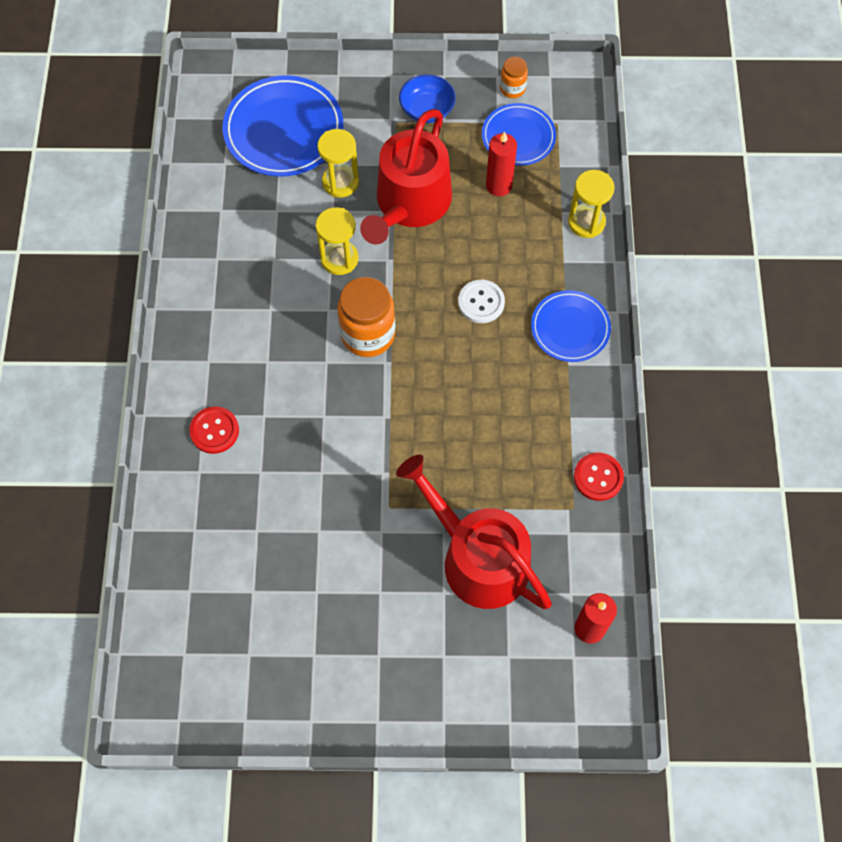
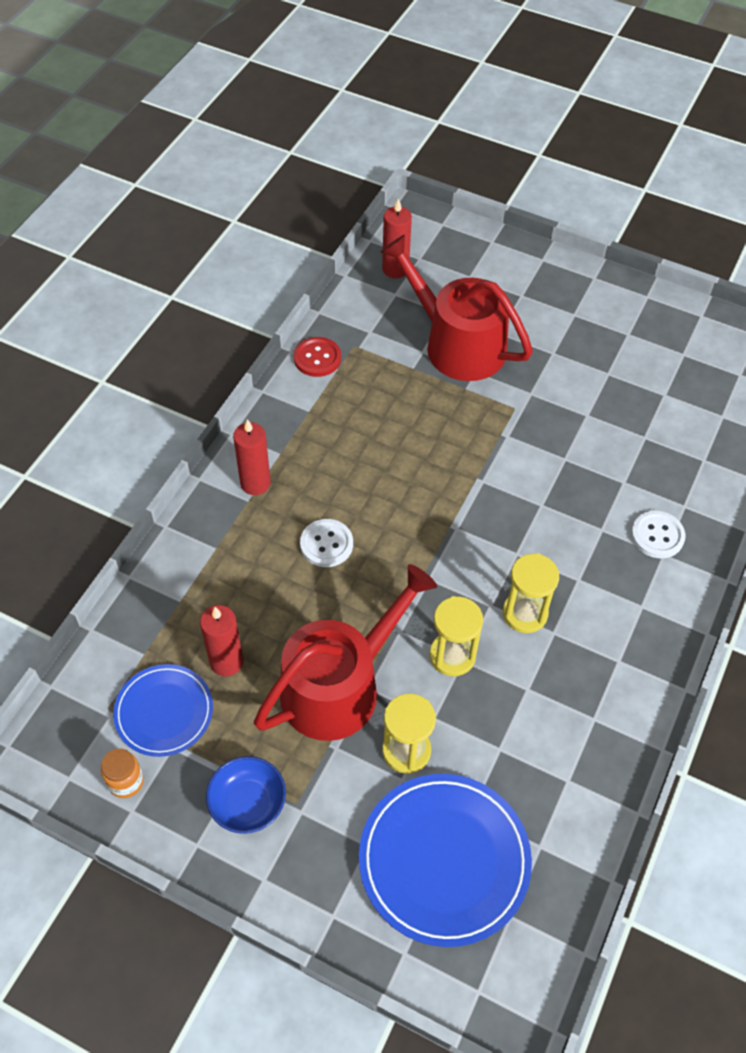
camera: 155 degrees left, 10 degrees down
(214, 431) = (657, 536): red button -> white button
(368, 334) = (460, 562): orange jar -> none
(477, 558) = (457, 344): red watering can -> red watering can turned 150 degrees clockwise
(570, 328) = (255, 483): blue plate -> red candle
(586, 222) = (162, 578): yellow hourglass -> yellow hourglass (525, 613)

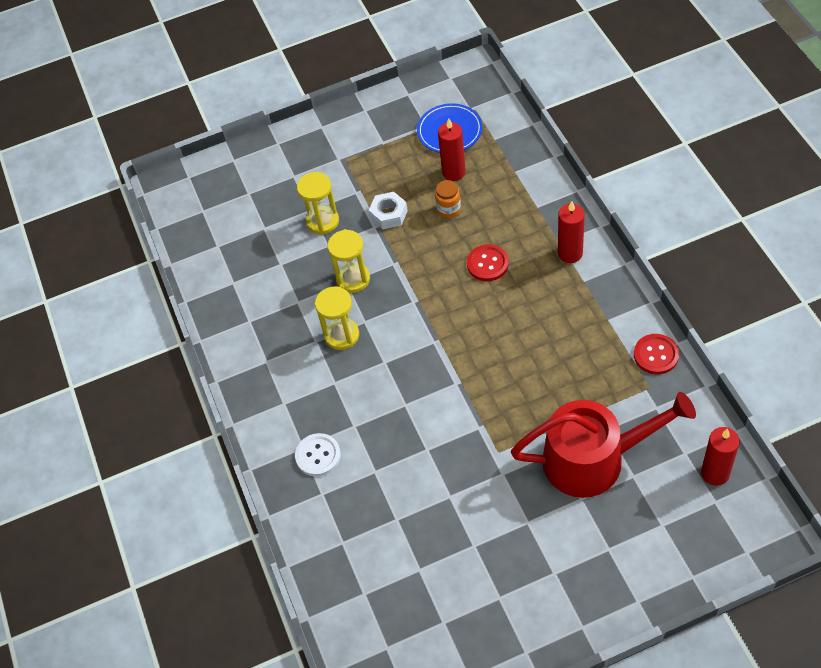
camera: 140 degrees right, 0 degrees up
(126, 782) = (425, 98): orange jar -> orange jar (449, 209)
(248, 803) = (364, 140): blue bowl -> none
(326, 544) = (487, 264): white button -> red button
(339, 686) = (388, 214): red watering can -> white nut
(444, 860) = (254, 201): blue plate -> none

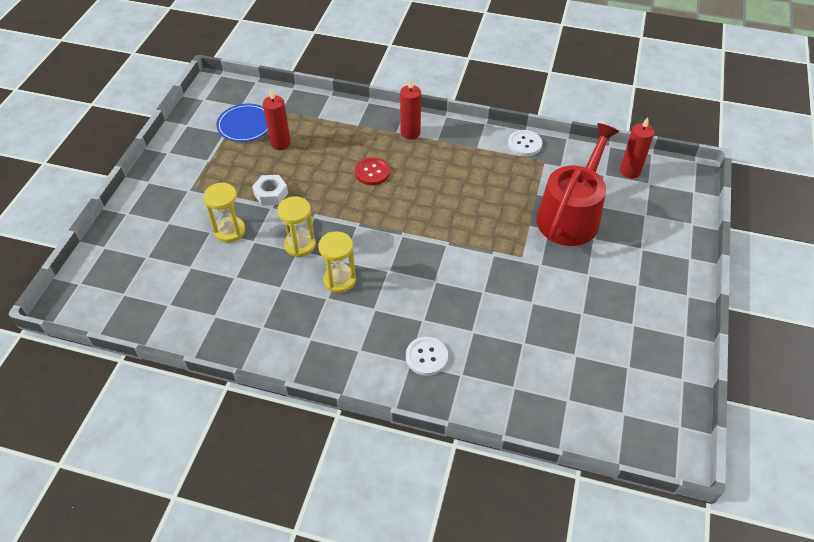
camera: 60 degrees left, 5 degrees down
(449, 209) = (306, 163): orange jar -> none
(656, 355) = (524, 144): red button -> white button

